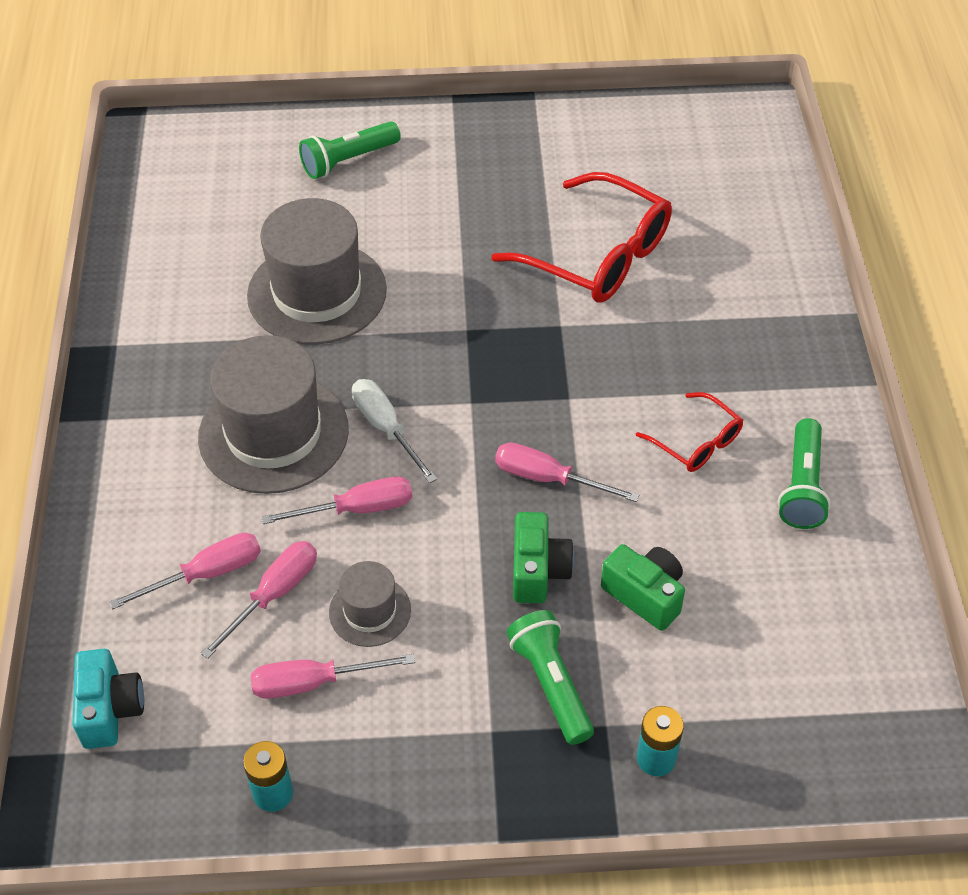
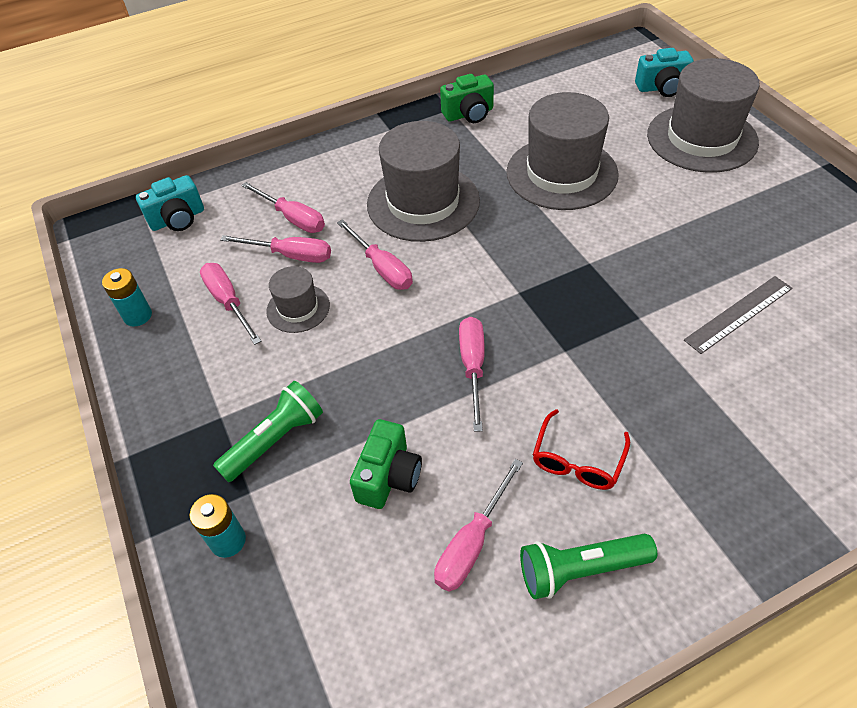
camera: 70 degrees right, 0 degrees up
(240, 148) = (662, 88): none -> turquoise camera
(348, 160) = (701, 138): green flashlight -> grey hat
(386, 428) = (463, 255): white screwdriver -> none
(538, 571) = (378, 393): green camera -> green camera (469, 114)
(597, 255) = (738, 314): red glasses -> grey ruler
(745, 553) = (472, 543): none -> pink screwdriver

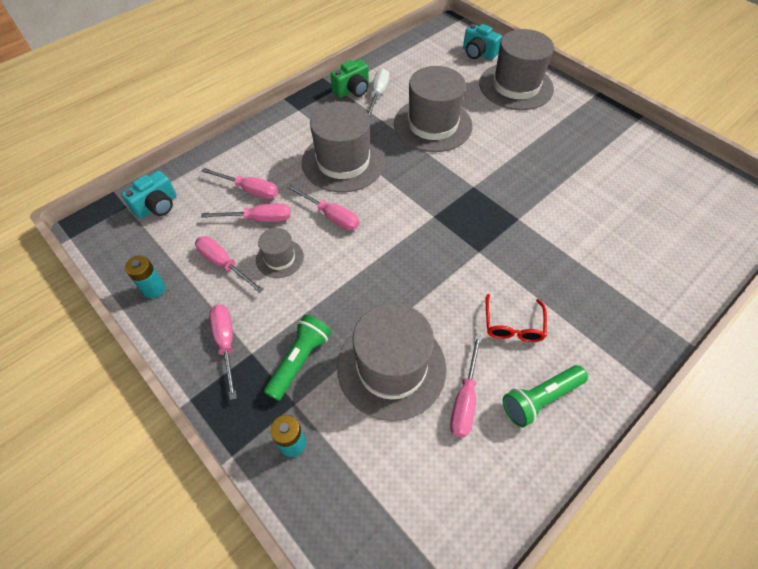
camera: 20 degrees left, 5 degrees up
(388, 476) = (391, 367): green camera -> grey hat
(473, 367) = (421, 276): pink screwdriver -> pink screwdriver (226, 343)
(501, 124) = (378, 95): none -> white screwdriver
(662, 88) = (478, 53): turquoise camera -> turquoise camera turned 60 degrees clockwise
(738, 314) = (578, 204): grey ruler -> none

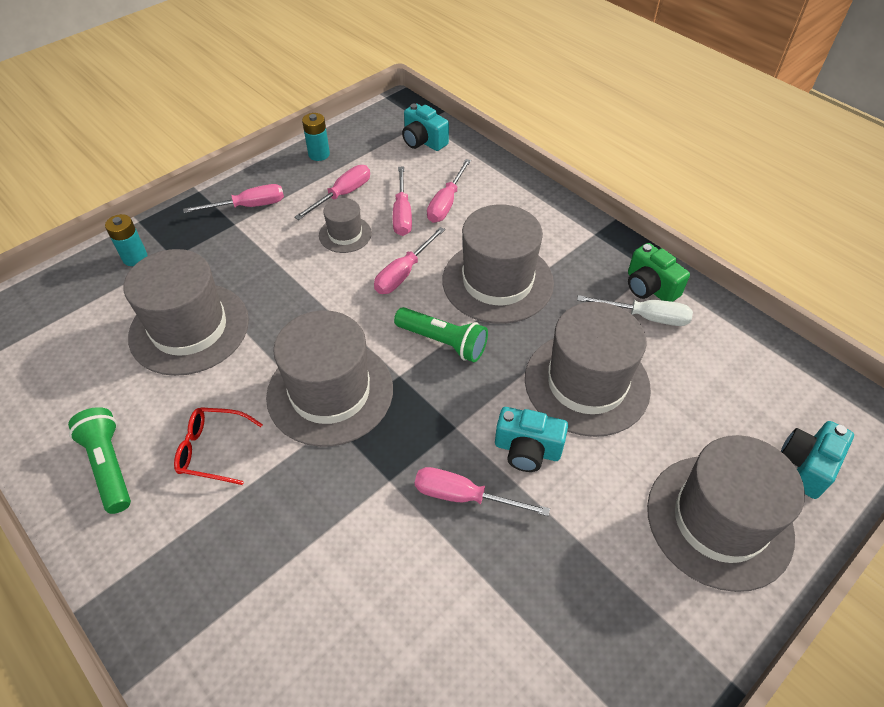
camera: 90 degrees right, 5 degrees down
(300, 360) = (216, 257): green flashlight -> green flashlight (443, 342)
(452, 255) = (330, 392): none -> grey hat
(465, 399) = (133, 391): pink screwdriver -> pink screwdriver (464, 496)
(485, 153) = (527, 450): none -> turquoise camera

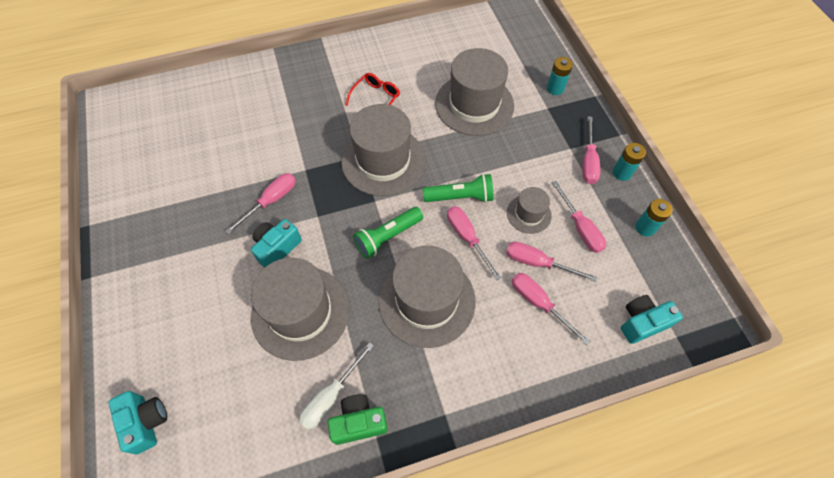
camera: 115 degrees right, 10 degrees up
(109, 466) = (392, 57): green flashlight -> green flashlight (460, 197)
(255, 180) = (622, 173): none -> turquoise battery
(719, 520) = (159, 332): grey hat -> none

